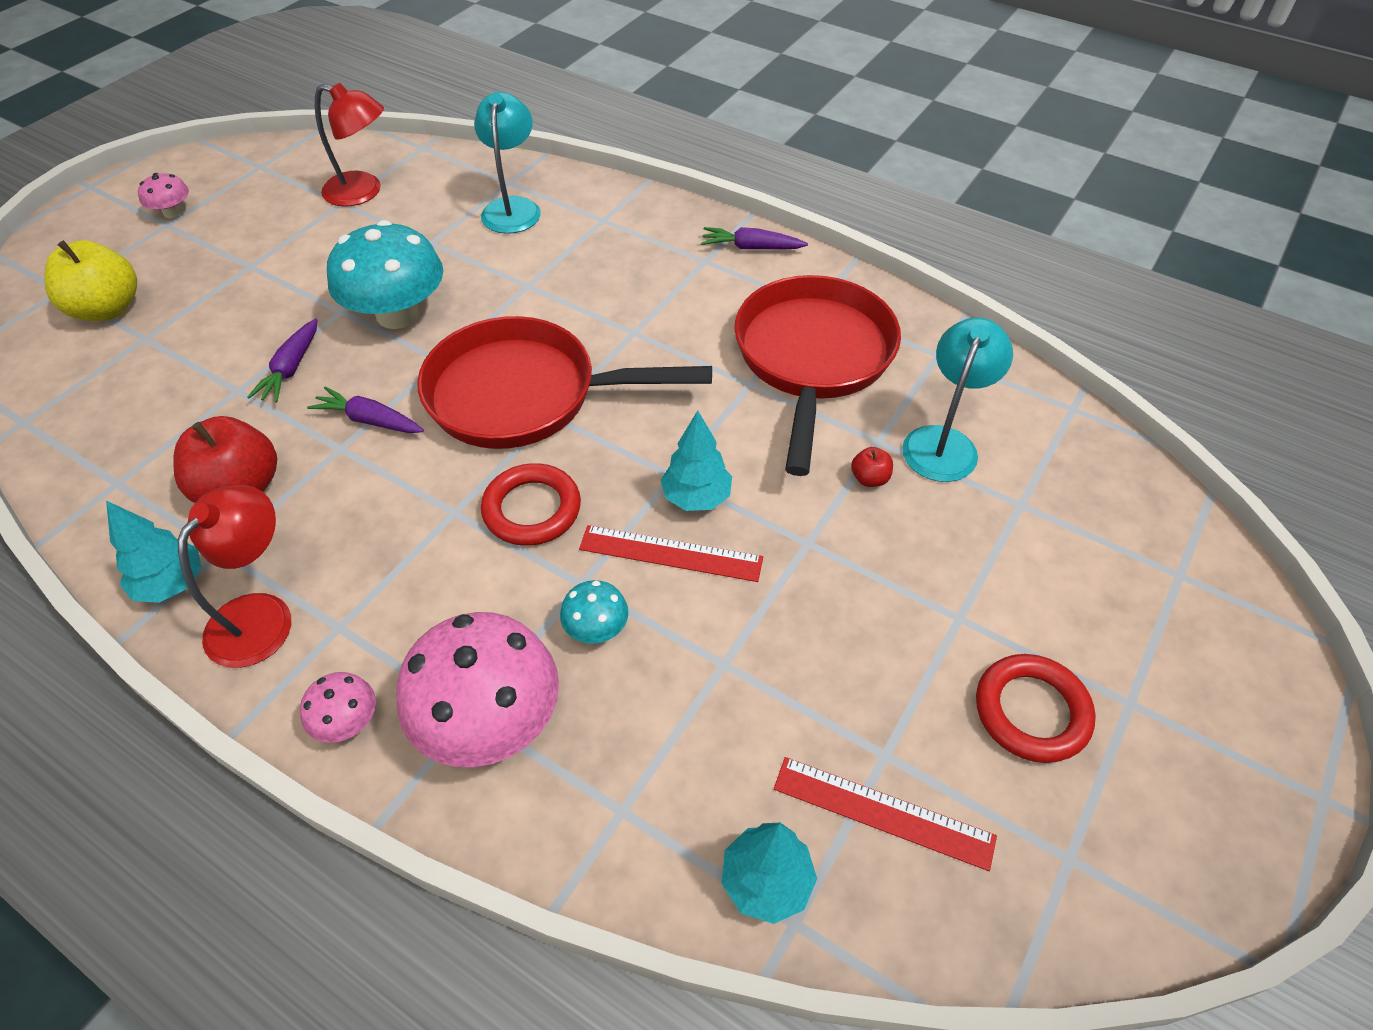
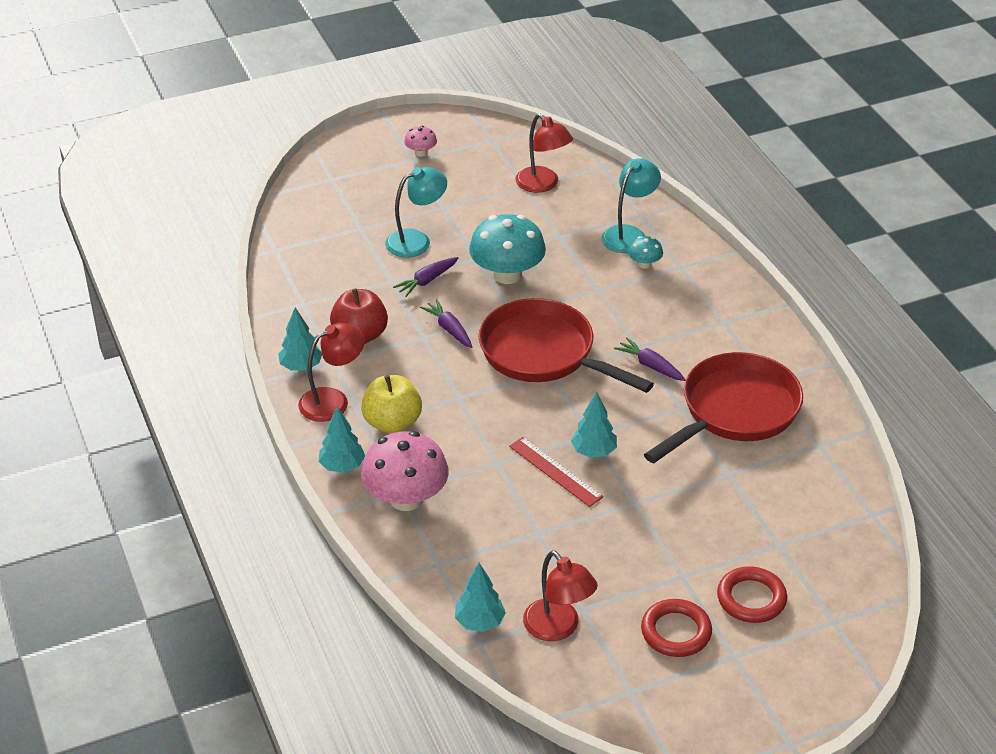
camera: 35 degrees right, 10 degrees down
(107, 309) = (350, 202): yellow apple -> yellow apple (392, 423)
(347, 722) = (342, 466): pink mushroom -> turquoise tree
(532, 509) = (500, 415): red ring -> red ring (751, 598)
(596, 628) = (487, 486): turquoise mushroom -> turquoise mushroom (644, 264)
(751, 248) = (762, 327): purple carrot -> purple carrot (650, 365)
(869, 478) = (702, 489): red apple -> none
(883, 812) = (558, 628): red ruler -> red lamp
(944, 442) = (768, 493): turquoise lamp -> turquoise lamp (416, 240)

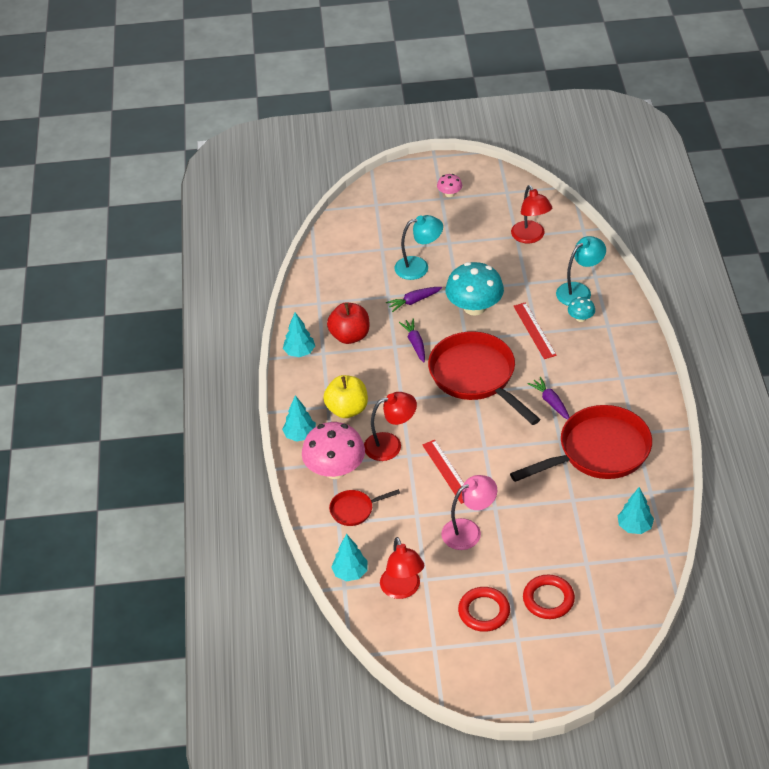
camera: 20 degrees right, 5 degrees up
(333, 400) = (312, 383): red lamp -> red lamp (390, 445)
(453, 543) = (354, 510): none -> red pan
(593, 452) = (481, 462): turquoise tree -> turquoise tree (634, 527)
(594, 288) = (534, 330): none -> red ruler
(613, 537) = (469, 531): none -> pink lamp

